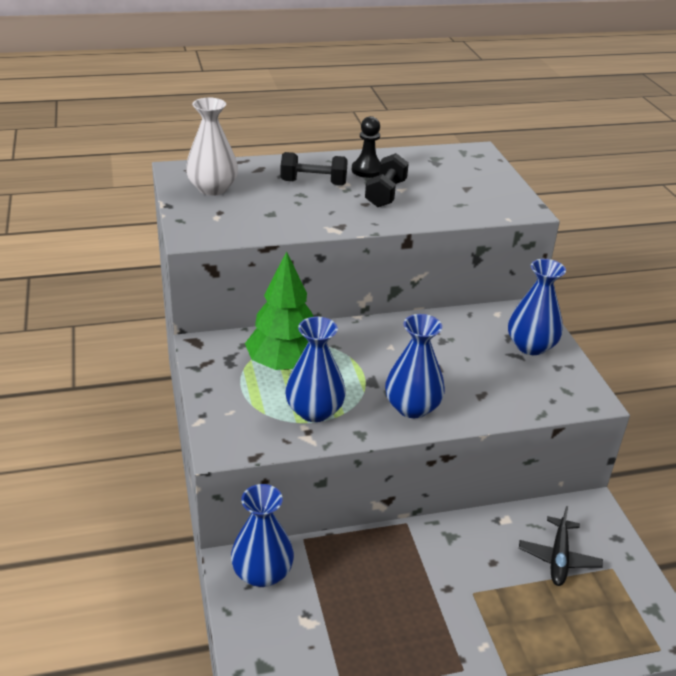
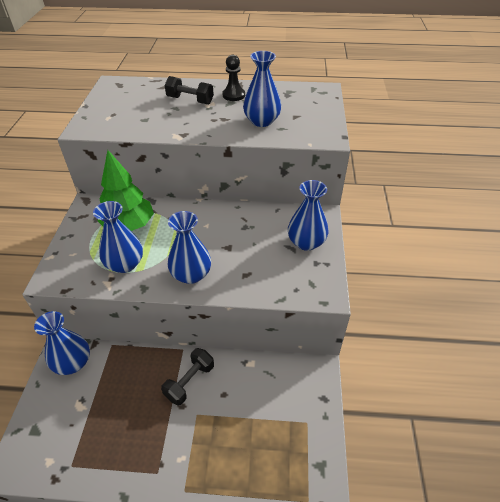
camera: 20 degrees right, 10 degrees up
(212, 188) = (121, 97): white vase -> none
(385, 194) = (233, 114): black dumbbell -> black dumbbell (190, 382)
(429, 198) = (261, 121): none -> blue vase
(558, 558) = (272, 403): black plane -> none

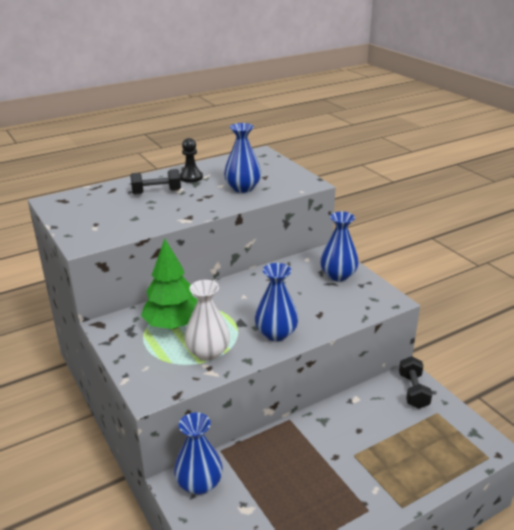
camera: 35 degrees left, 15 degrees down
(125, 264) = (208, 352): blue vase -> white vase
(190, 382) = (322, 437): black dumbbell -> black dumbbell (413, 391)

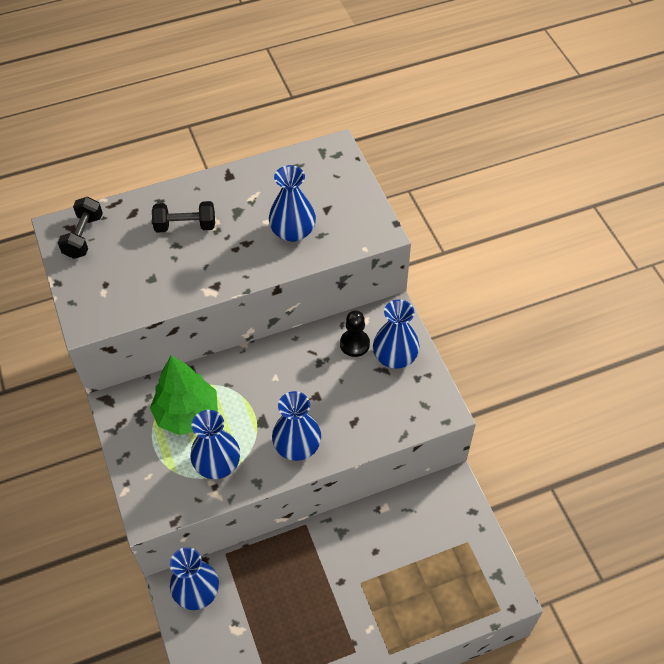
camera: 10 degrees right, 25 degrees up
(191, 177) = (233, 198): black pawn -> black pawn (354, 344)
(208, 352) = (217, 463): white vase -> blue vase
(413, 391) = (452, 507): black dumbbell -> black dumbbell (83, 236)

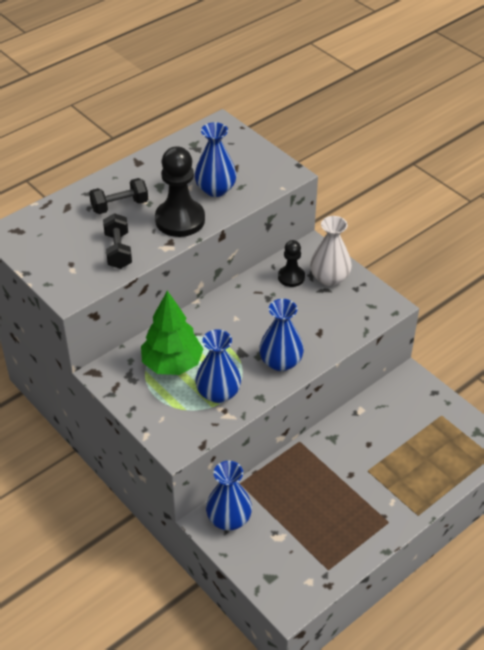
camera: 20 degrees left, 10 degrees down
(83, 236) = (31, 234): black dumbbell -> black dumbbell (118, 250)
(238, 260) = (180, 220): none -> black pawn
(395, 356) = (329, 278): blue vase -> white vase

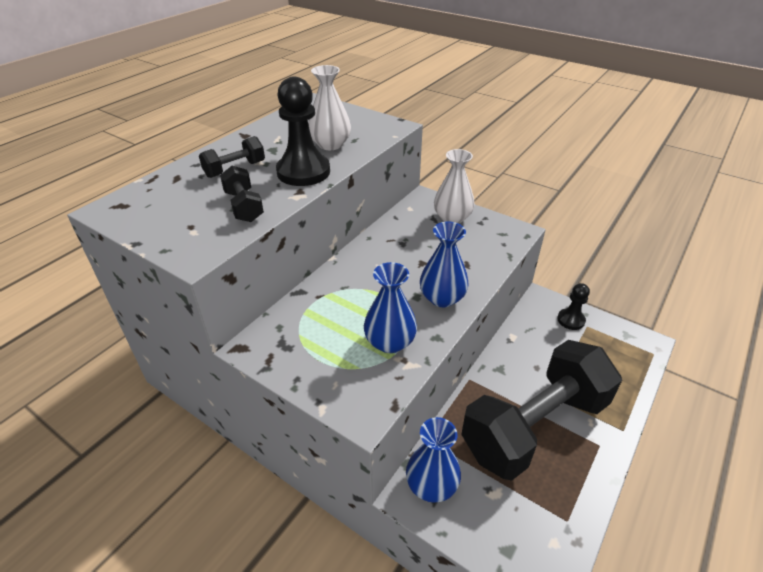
camera: 15 degrees left, 5 degrees down
(172, 364) = (327, 322): green tree -> none
(215, 189) = (330, 144): blue vase -> white vase
(291, 277) = (416, 223): black pawn -> black pawn (571, 320)
(338, 494) = (534, 426): none -> black dumbbell

